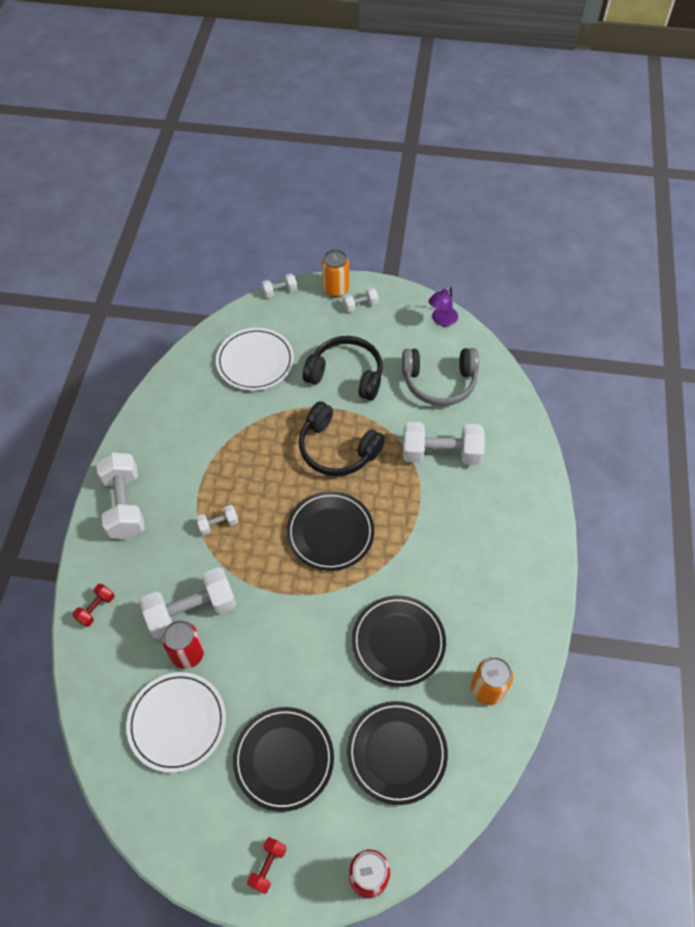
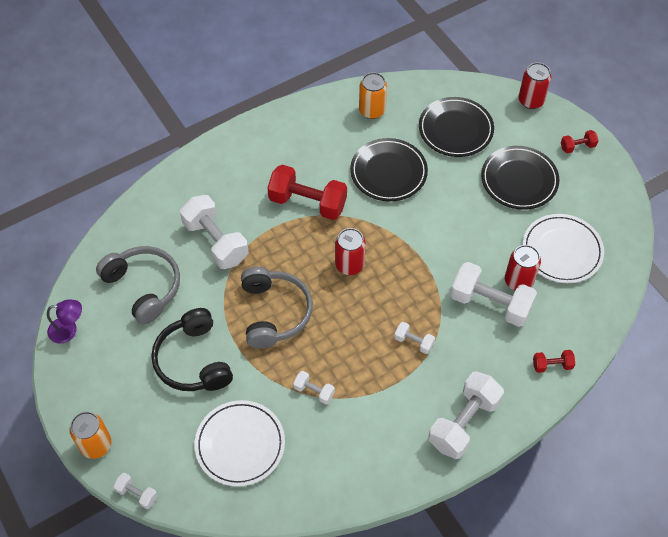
camera: 130 degrees left, 0 degrees up
(330, 533) = (349, 265): black plate -> red can
(337, 449) = (274, 312): black headphones -> grey headphones
(360, 305) = (101, 408): white dumbbell -> white dumbbell (314, 391)
(422, 548) = (307, 202): none -> red dumbbell

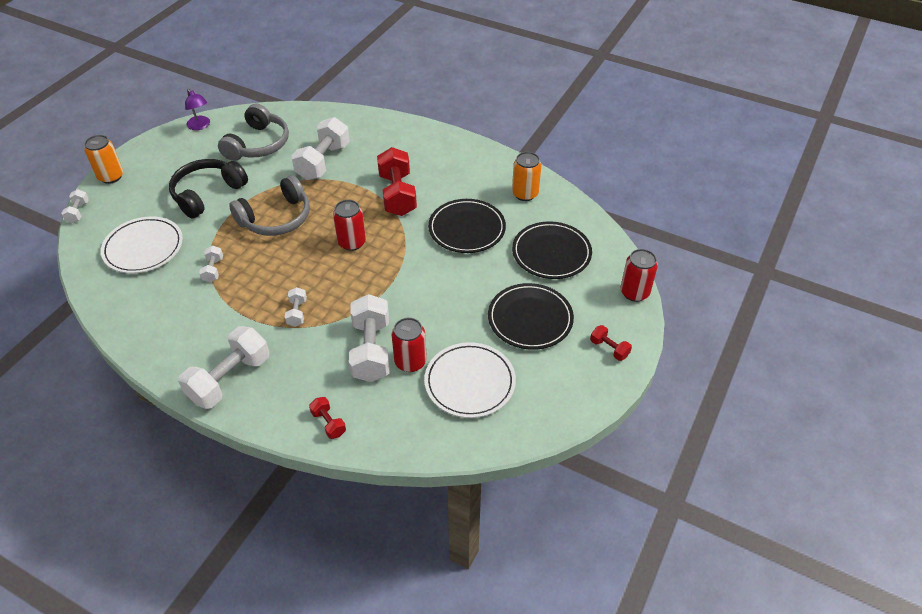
camera: 60 degrees right, 10 degrees down
(463, 422) = (230, 379): white dumbbell -> white dumbbell turned 60 degrees counterclockwise

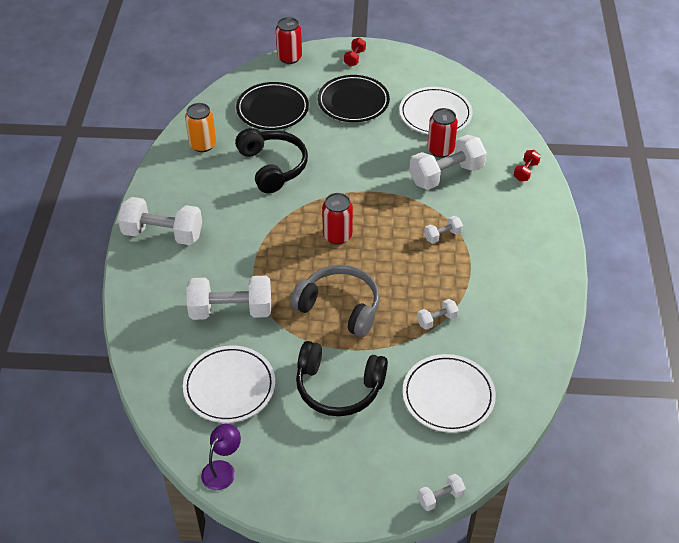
camera: 115 degrees left, 0 degrees up
(111, 176) = (365, 506): orange can -> none
(230, 379) = (536, 245): white dumbbell -> white dumbbell (163, 234)
(258, 144) = (229, 386): grey headphones -> white plate
(397, 194) = (252, 230): red dumbbell -> none
(467, 229) = (272, 167): black plate -> black headphones

